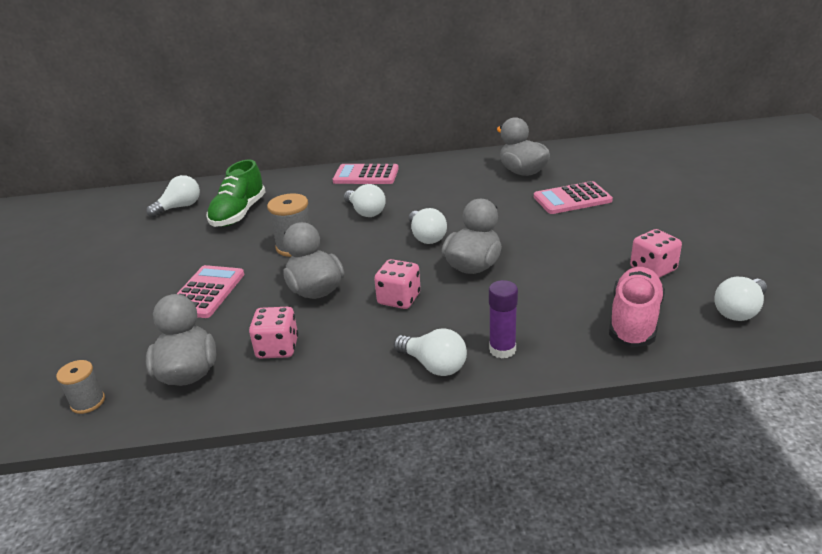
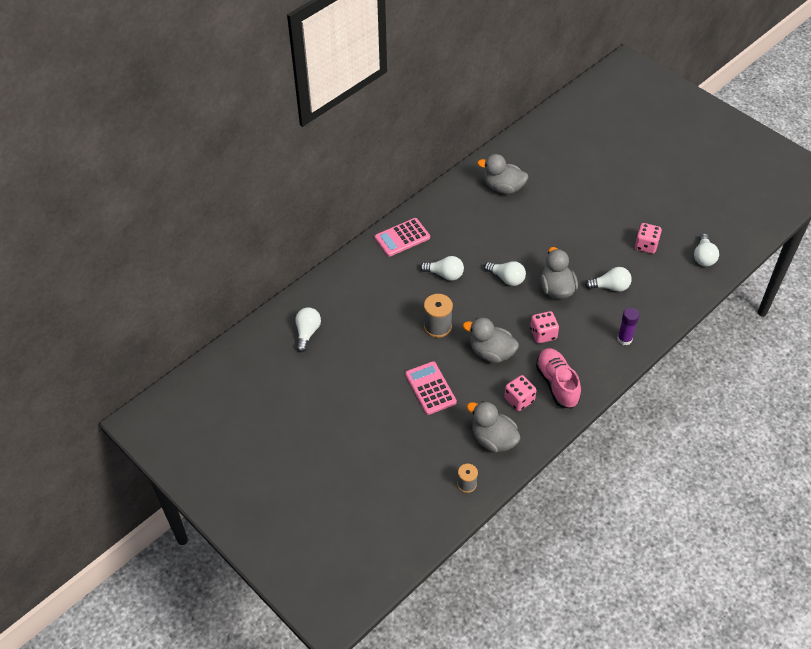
camera: 40 degrees left, 20 degrees up
(239, 213) = (360, 317): green shoe -> none
(433, 365) = (603, 366): white light bulb -> white light bulb (610, 287)
(572, 199) = (557, 203): pink calculator -> none
(634, 321) = (665, 288): pink shoe -> pink shoe (557, 384)

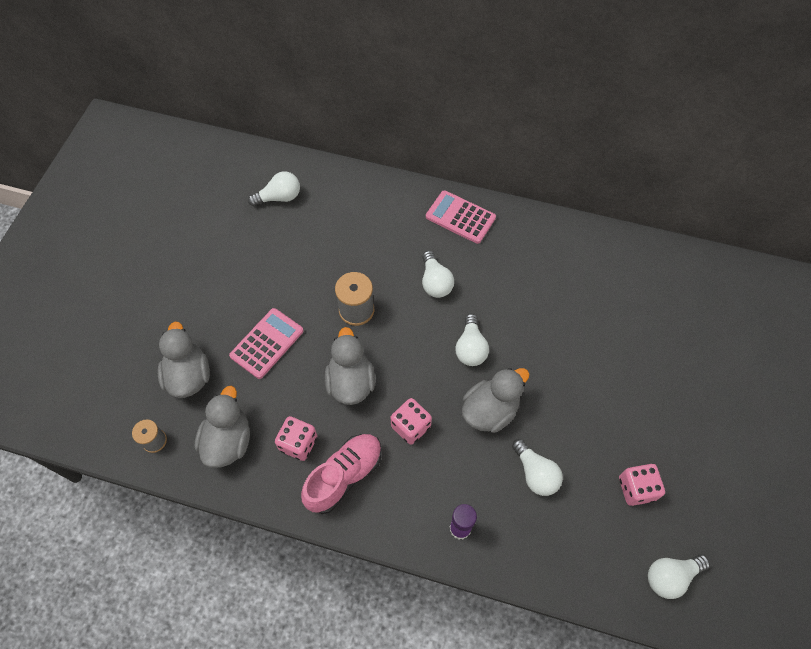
camera: 60 degrees right, 10 degrees up
(503, 187) = (609, 280): grey duck -> grey duck (189, 376)

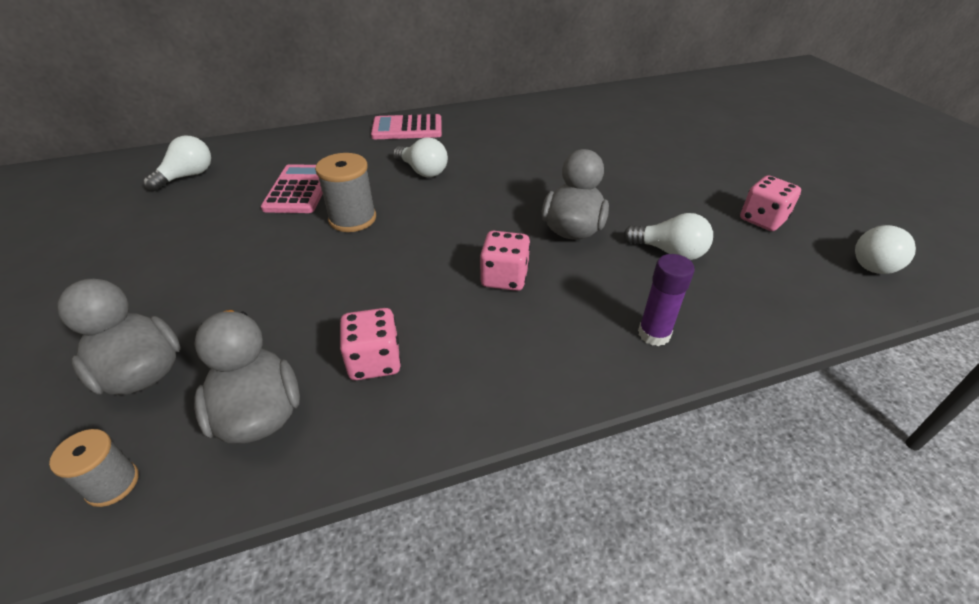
camera: 35 degrees left, 20 degrees down
(267, 343) = (252, 289): pink calculator -> pink calculator (299, 190)
(344, 476) = (468, 361): pink shoe -> none
(350, 382) = (396, 274): grey duck -> none
(470, 348) = (504, 197): white light bulb -> none

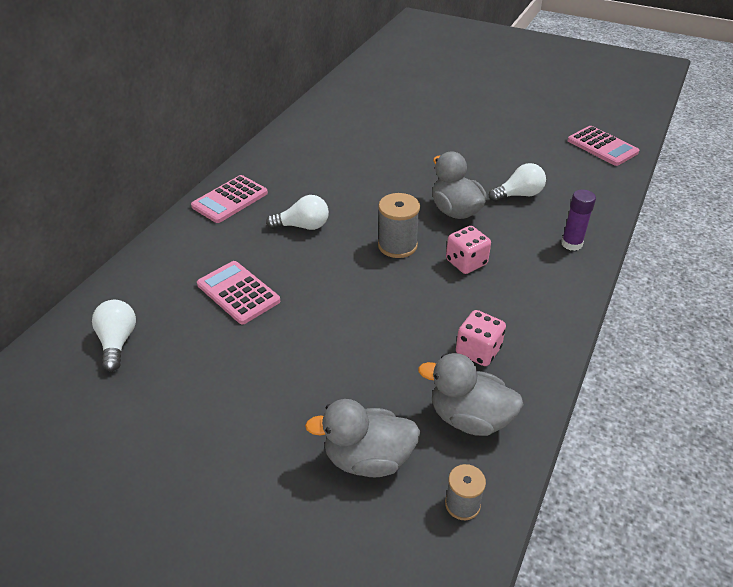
camera: 45 degrees left, 0 degrees up
(352, 219) = (317, 287): grey spool -> grey spool (397, 245)
(762, 220) = (533, 149): pink dice -> none
(873, 261) = (602, 146): white light bulb -> pink calculator

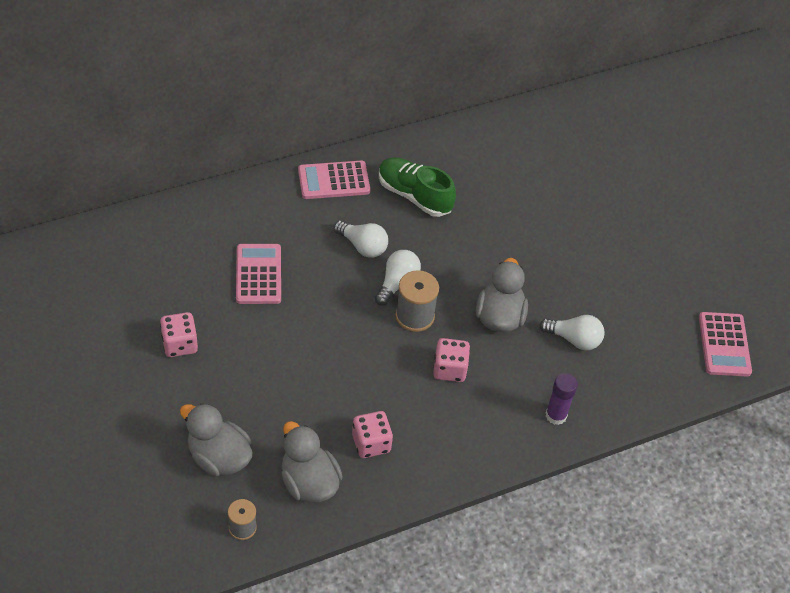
camera: 35 degrees right, 10 degrees up
(118, 342) = (148, 258): white light bulb -> white light bulb (397, 283)
(223, 390) = (180, 344): none -> pink dice
(303, 177) = (414, 195): none -> green shoe

